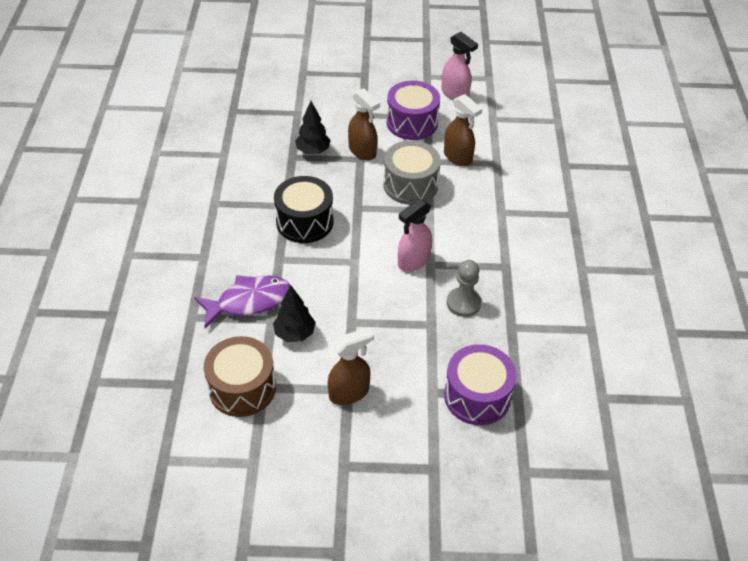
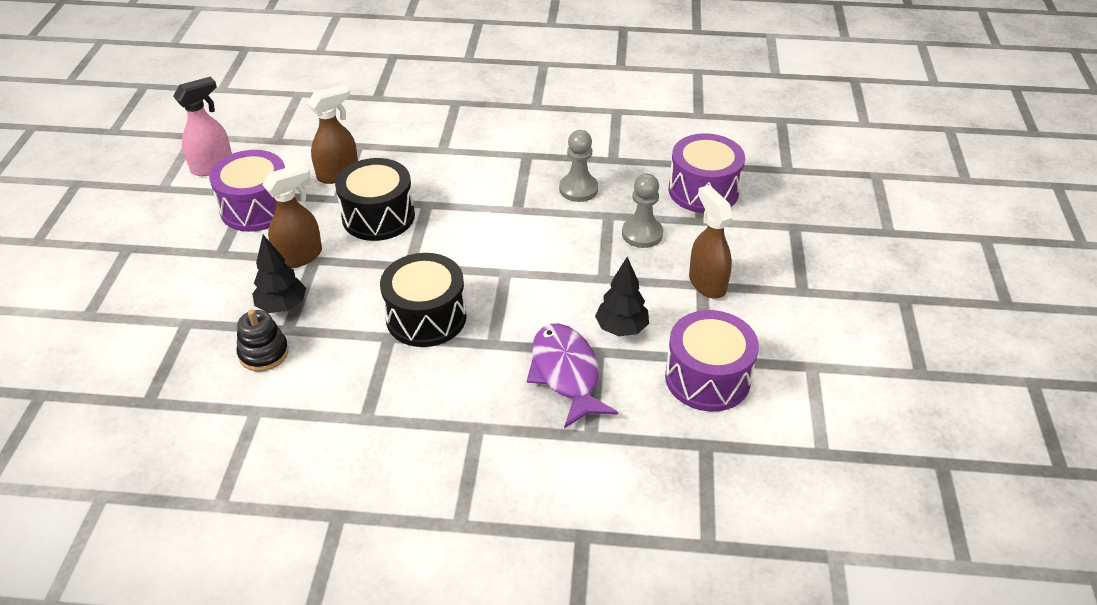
camera: 85 degrees left, 5 degrees down
(242, 388) = (707, 378): brown drum -> purple drum
(271, 150) = (264, 353): none -> black stacking toy
(409, 348) = (642, 234): none -> grey pawn
(410, 185) = (378, 216): grey drum -> black drum
(413, 261) = (511, 222): pink spray bottle -> none

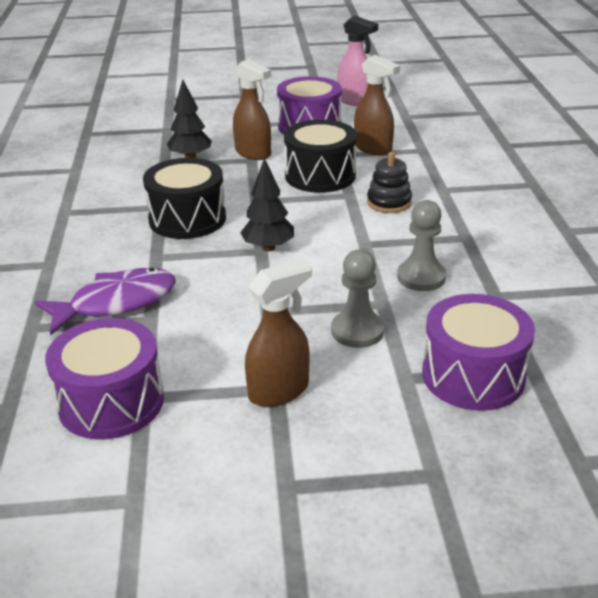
camera: 80 degrees right, 10 degrees down
(264, 353) = (136, 161): black stacking toy -> black stacking toy (389, 202)
(621, 329) = (186, 331): black tree -> black tree (268, 248)

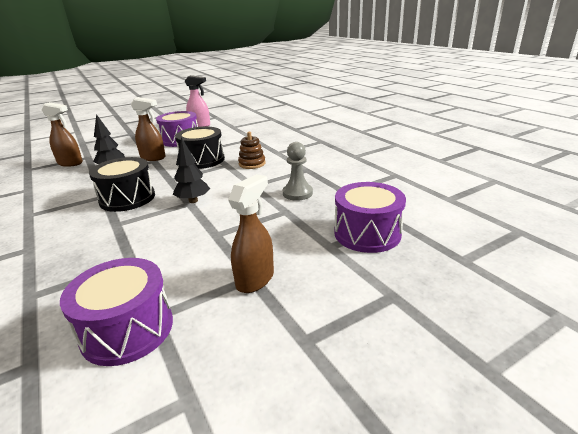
camera: 25 degrees left, 5 degrees down
(116, 303) = (98, 259): purple fish -> none
(357, 331) = (281, 230): grey pawn -> none
(373, 148) = (225, 143): brown spray bottle -> brown spray bottle (70, 163)
(389, 202) = (252, 164): black stacking toy -> brown stacking toy

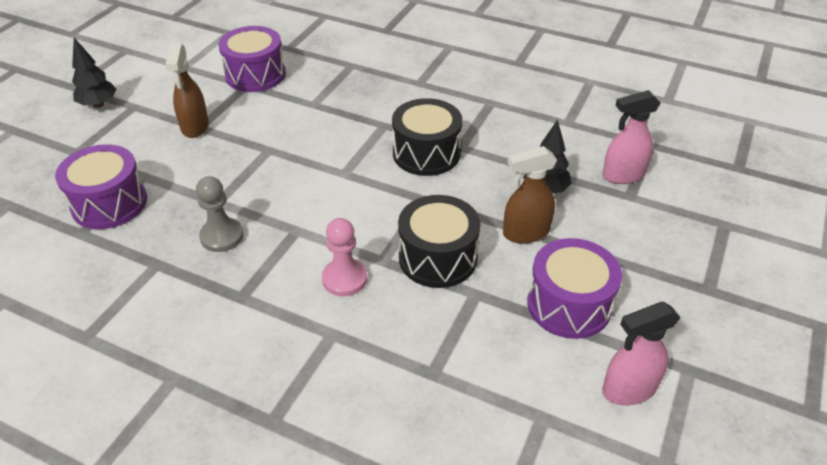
camera: 145 degrees right, 15 degrees up
(70, 163) = (622, 175): brown spray bottle -> pink spray bottle
(193, 201) = (343, 177): black tree -> black tree (98, 104)
(252, 164) = (344, 279): brown stacking toy -> pink pawn

